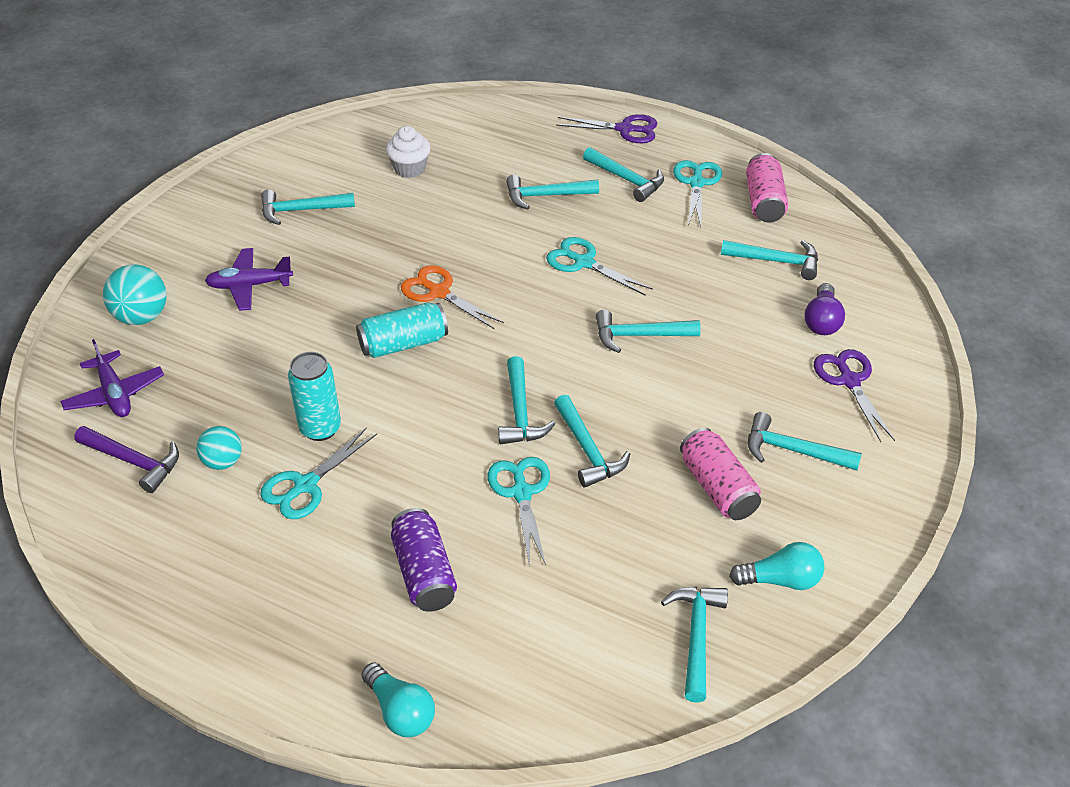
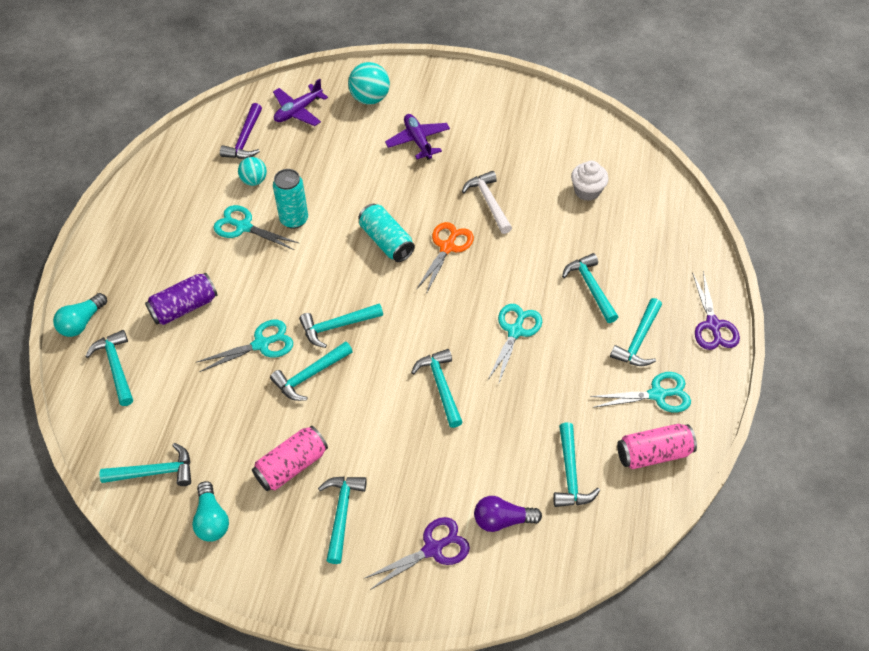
camera: 75 degrees right, 10 degrees up
(301, 210) = (509, 143): turquoise hammer -> turquoise hammer (116, 367)
(386, 245) = (488, 202): none -> white hammer

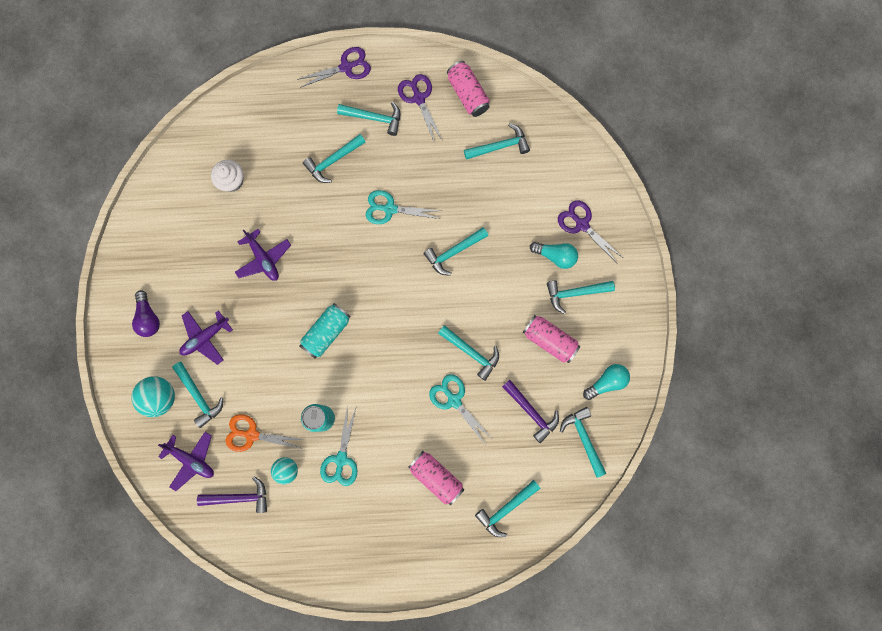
camera: 105 degrees left, 25 degrees up
(82, 322) = (473, 557): turquoise light bulb -> turquoise light bulb (555, 256)
(184, 307) = (436, 477): purple can -> pink can
(213, 422) = (531, 412): none -> purple hammer
(337, 326) = (421, 346): turquoise hammer -> turquoise hammer (199, 396)
(447, 247) = (320, 281): orange scissors -> orange scissors (252, 434)
(488, 202) = (263, 259): white hammer -> purple plane
(502, 520) = (547, 184): purple light bulb -> purple light bulb (148, 318)
(657, 395) = (419, 98): turquoise scissors -> purple scissors

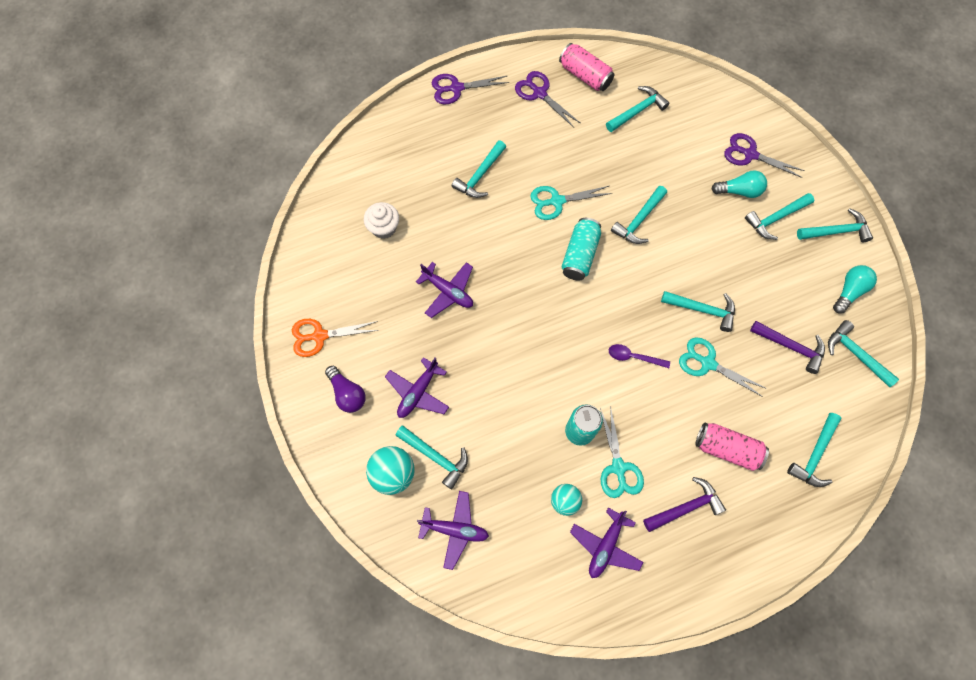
camera: 20 degrees left, 10 degrees down
(239, 497) = (524, 551): purple hammer -> purple hammer (685, 507)
(252, 434) = (510, 477): orange scissors -> orange scissors (319, 336)
(304, 517) = (605, 546): none -> purple plane
(326, 332) = (545, 342): turquoise can -> turquoise can (580, 255)
(346, 67) = (456, 88): purple scissors -> purple scissors turned 150 degrees counterclockwise
(374, 118) = (504, 124): turquoise hammer -> turquoise hammer (836, 231)
(394, 372) = (634, 357): none -> purple spoon
(549, 340) = (773, 271): pink can -> none

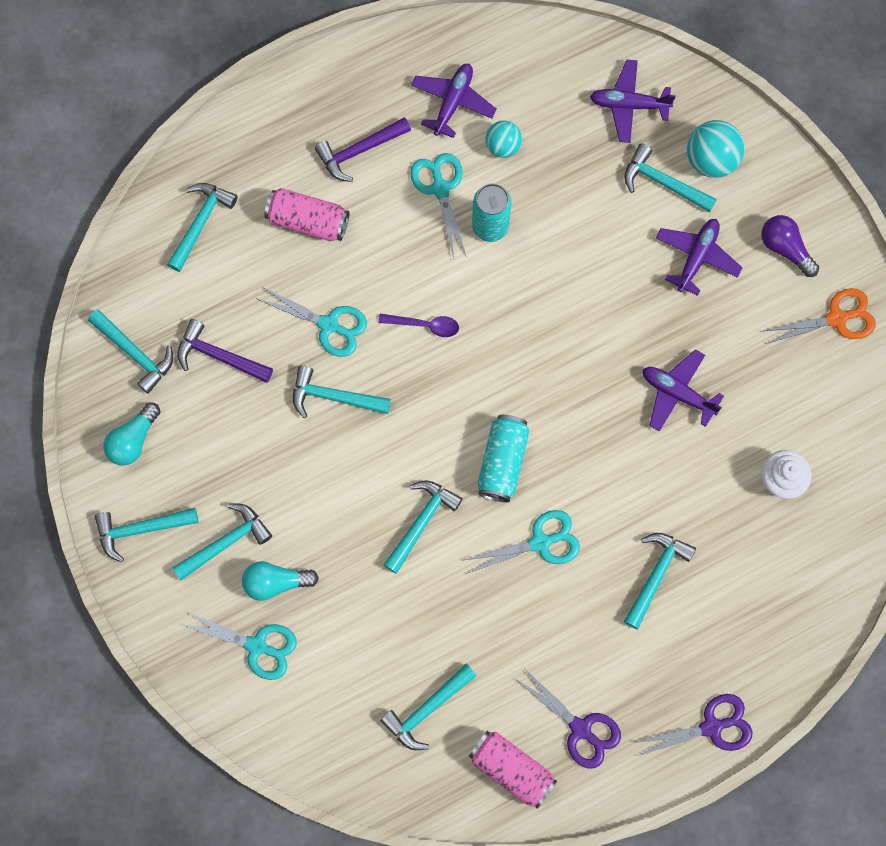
camera: 175 degrees right, 5 degrees up
(750, 154) = (257, 646): purple scissors -> turquoise scissors

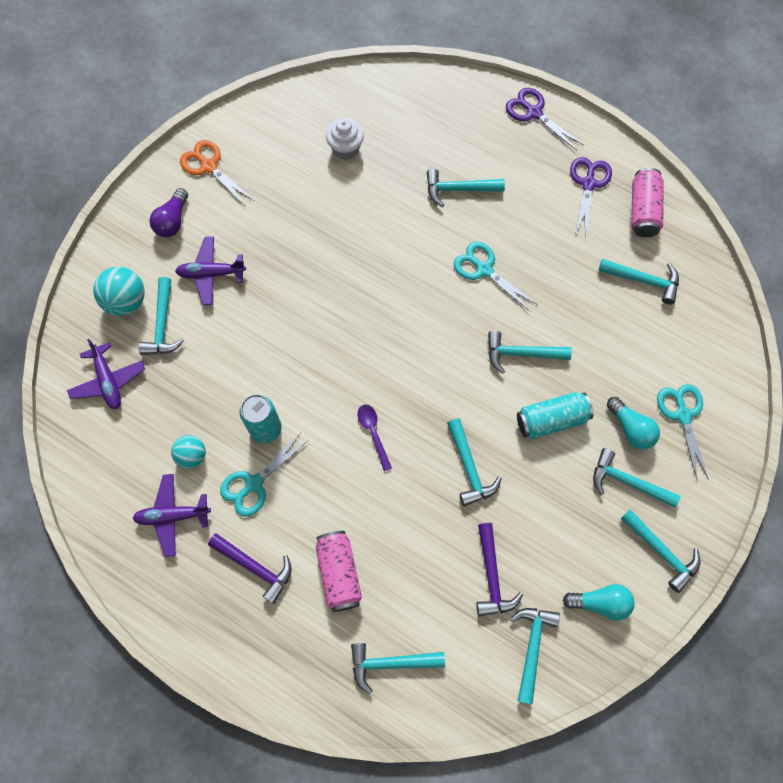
camera: 120 degrees left, 5 degrees down
(328, 325) = (416, 505): turquoise scissors -> none
(502, 462) = (443, 323): turquoise can -> turquoise can (551, 420)
(677, 393) = (322, 237): purple plane -> none

